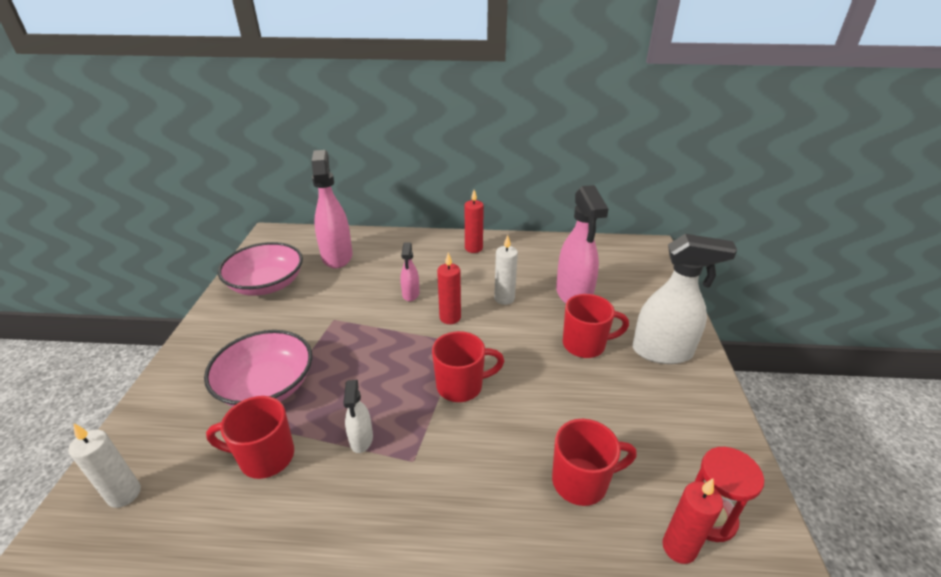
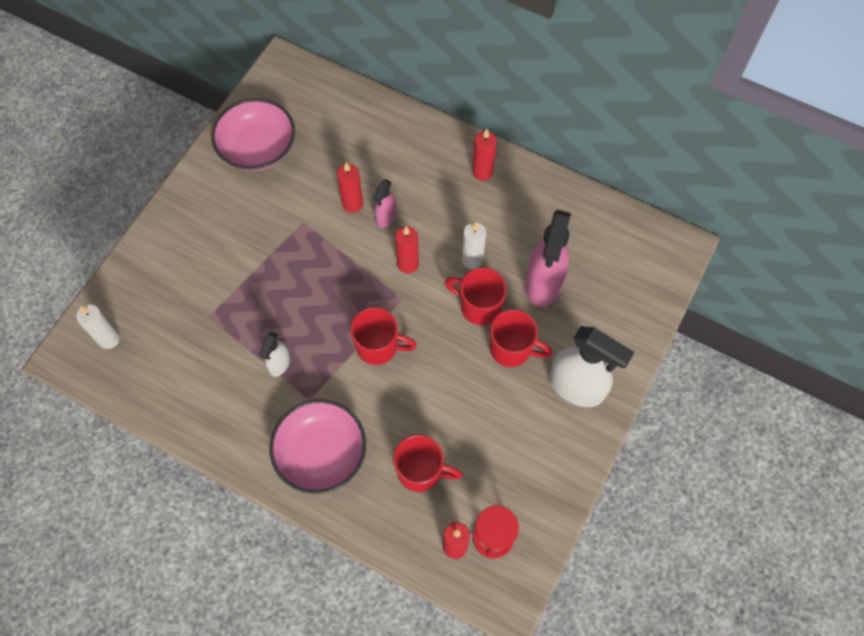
camera: 25 degrees right, 30 degrees up
(265, 457) = (207, 349): red mug -> red mug (479, 306)
(267, 386) = (225, 280): pink bowl -> pink bowl (321, 453)
(337, 256) = (337, 130): pink spray bottle -> none
(375, 294) = (352, 204): none -> red candle

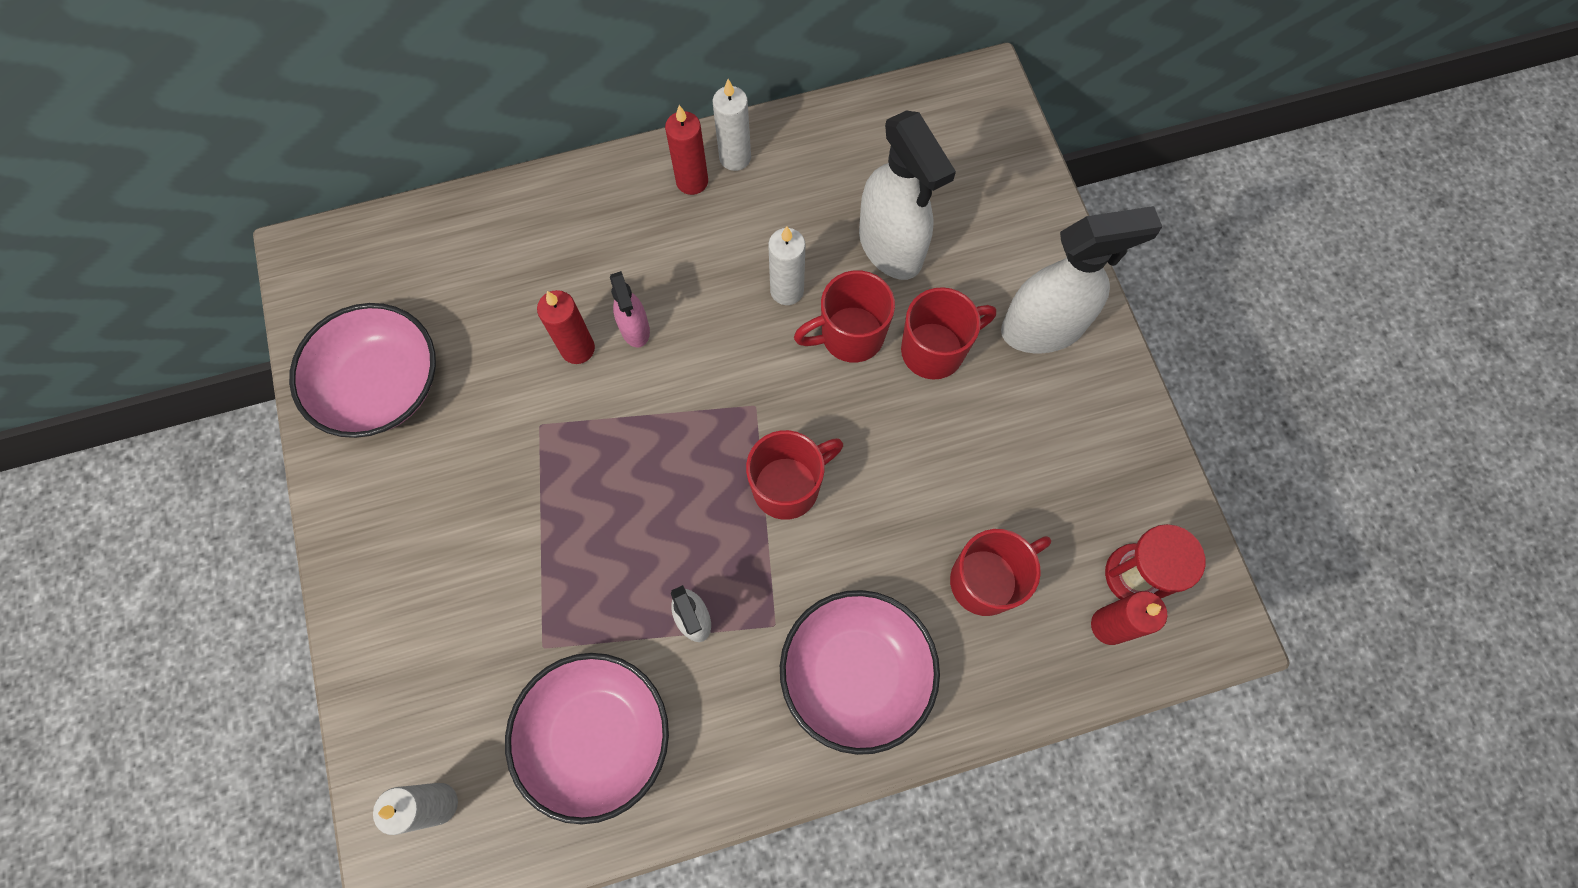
camera: 45 degrees left, 5 degrees up
(192, 372) = (596, 736): none -> pink bowl
(408, 264) = (719, 360): red candle -> none
(514, 178) = (735, 157): none -> white candle
(543, 283) = (891, 247): pink spray bottle -> white spray bottle

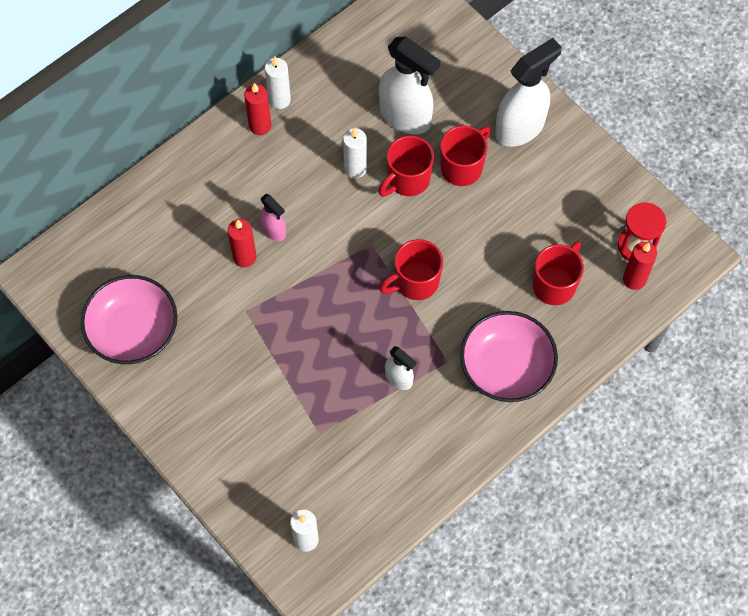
camera: 25 degrees left, 5 degrees down
(596, 736) = (377, 464): pink bowl -> none
(788, 486) = (415, 282): red mug -> red mug turned 150 degrees counterclockwise

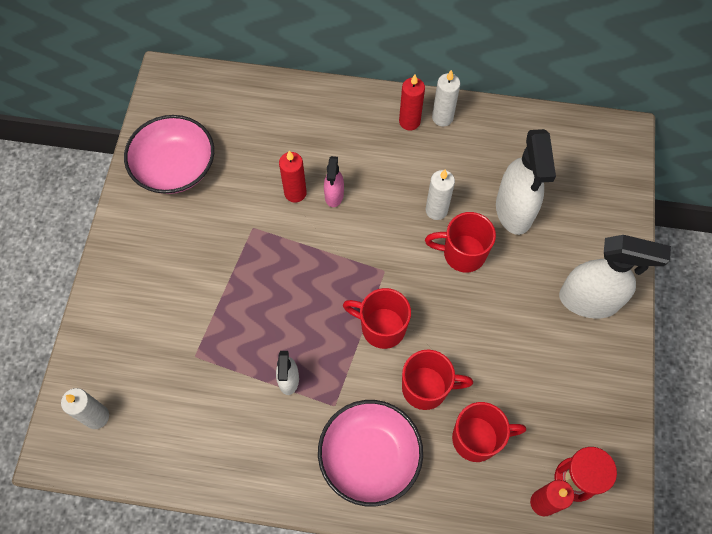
camera: 50 degrees right, 0 degrees up
(462, 167) = (512, 285): red mug -> red mug (426, 388)

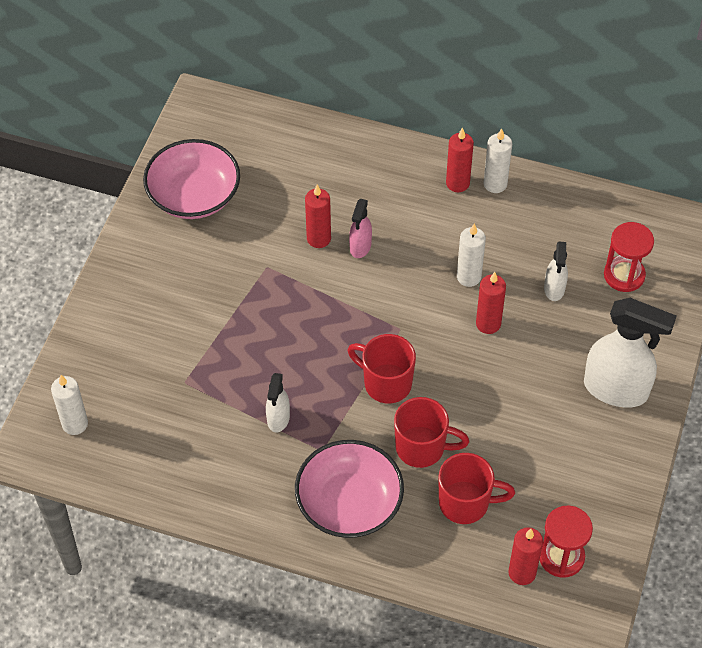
camera: 10 degrees right, 10 degrees down
(462, 253) = (488, 324): red mug -> red candle
(514, 210) = (554, 289): white spray bottle -> white spray bottle, size x0.51
(572, 188) = (624, 275): none -> red hourglass

